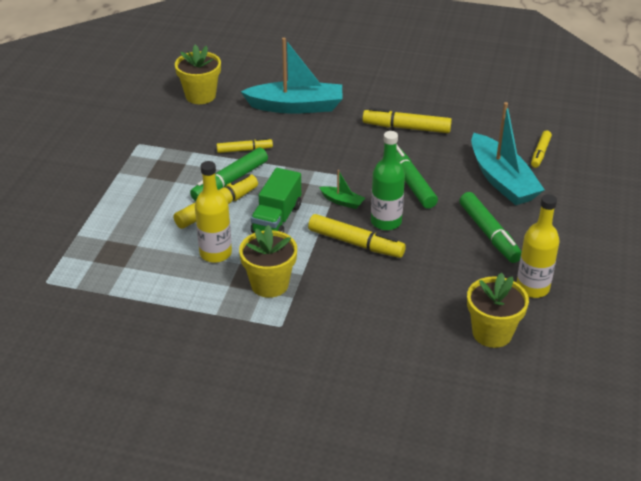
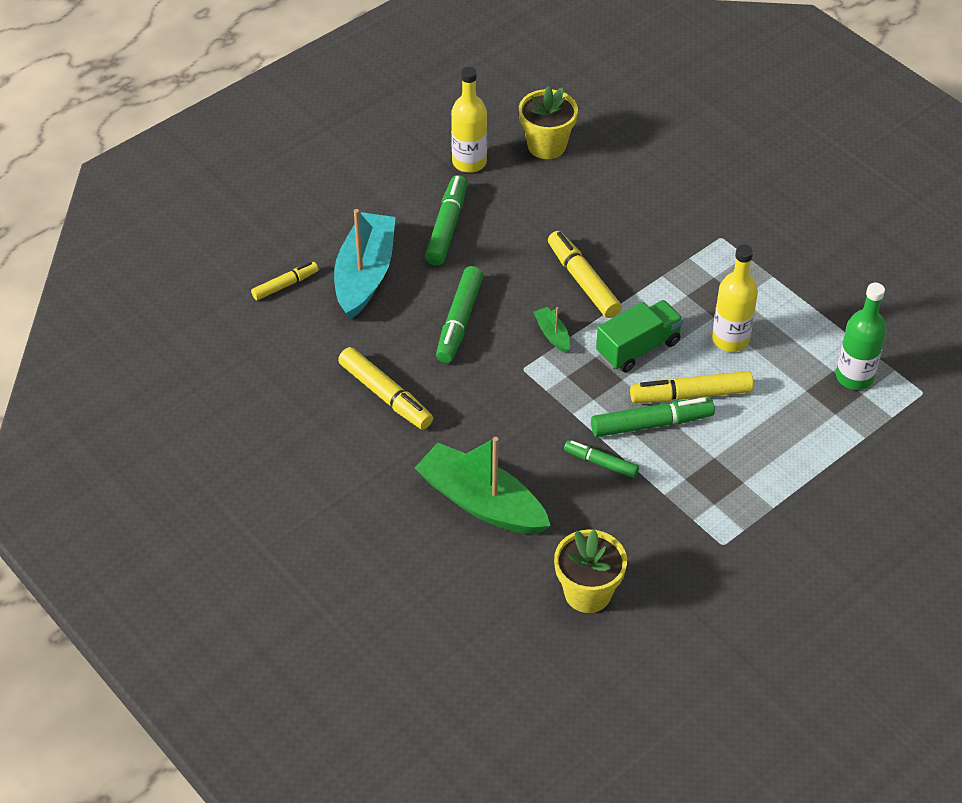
camera: 145 degrees left, 10 degrees up
(244, 150) = (601, 463): yellow marker -> green marker
(269, 284) = (701, 280): yellow flower pot -> none
(296, 106) = (481, 502): turquoise boat -> green boat
(386, 222) = (531, 289): green bottle -> green bottle (854, 377)

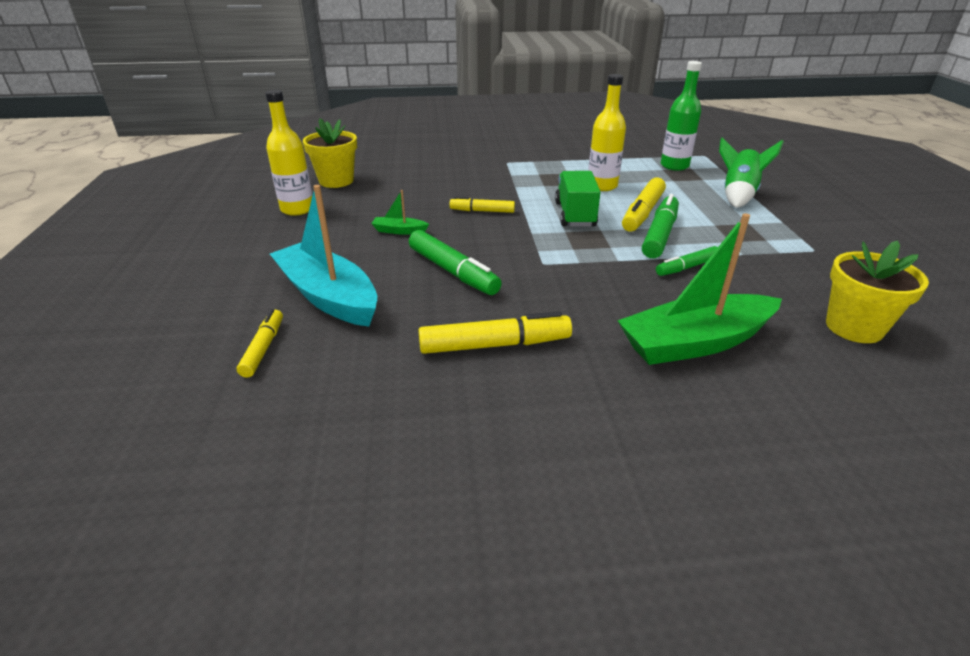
camera: 55 degrees left, 15 degrees down
(447, 227) = (343, 240): green marker -> none
(552, 334) = (521, 239): green boat -> green boat (399, 231)
(583, 281) = (482, 211): yellow marker -> yellow marker, size x0.62
(814, 455) = (738, 195): none -> green rocket

